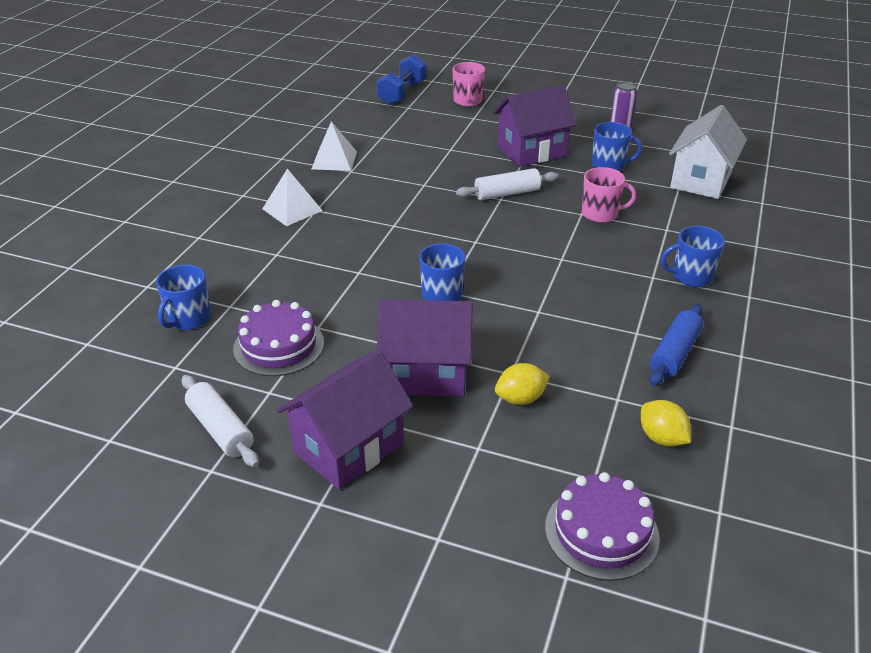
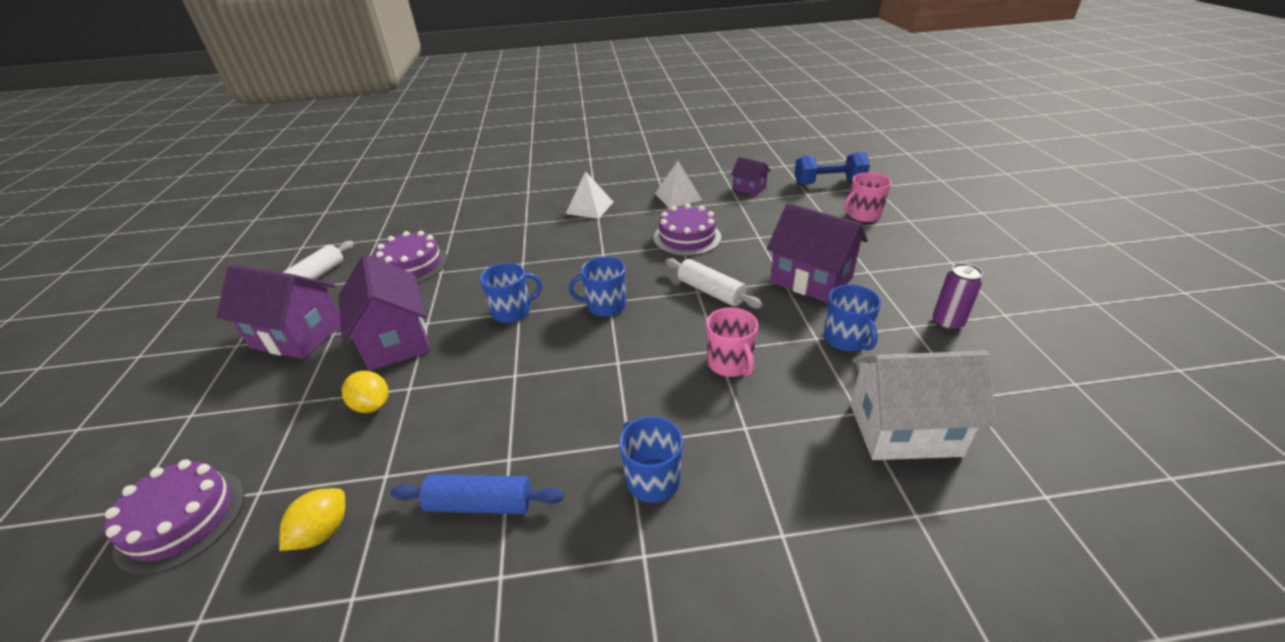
camera: 65 degrees right, 0 degrees up
(188, 319) = (430, 224): blue mug -> blue mug (605, 306)
(365, 125) = (749, 188): none -> purple house
(414, 178) = (687, 237): none -> purple cake

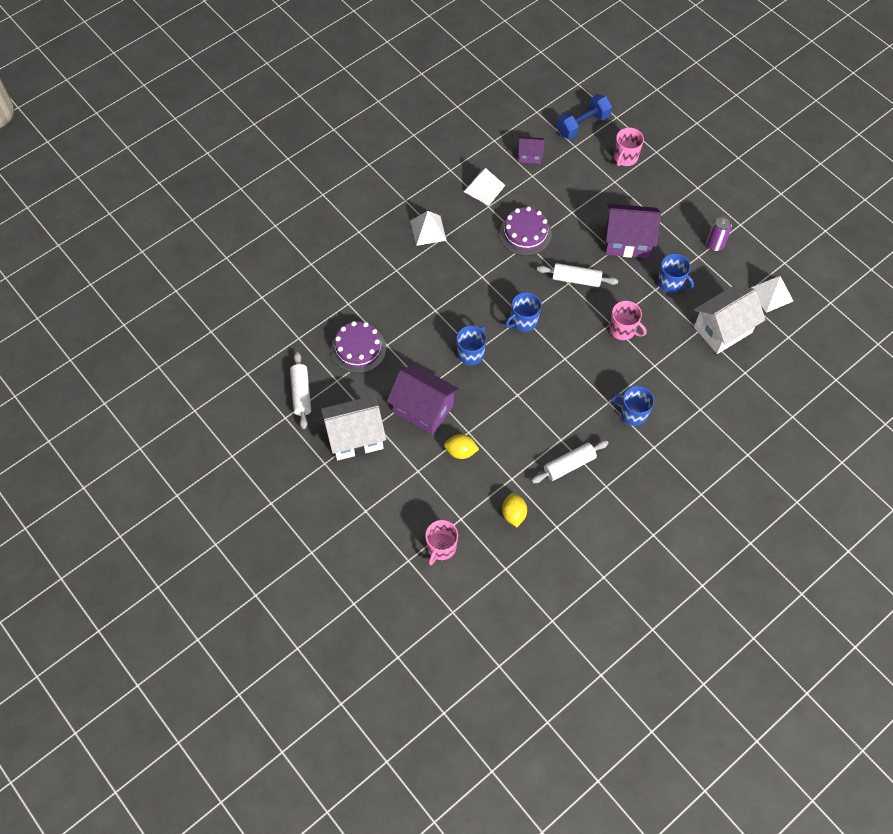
camera: 35 degrees left, 25 degrees up
(182, 519) = (441, 547): purple cake -> pink mug
(297, 335) = (355, 437): purple house -> white house
(480, 503) = (569, 465): blue rolling pin -> white rolling pin
(1030, 416) = (771, 294): none -> white pyramid

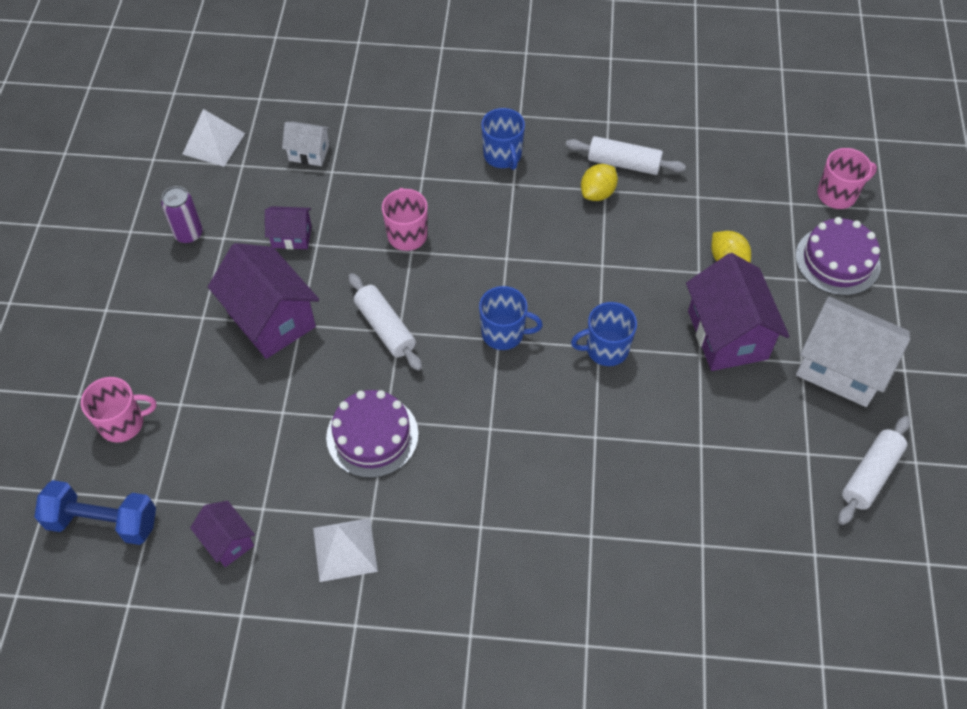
camera: 135 degrees left, 5 degrees down
(358, 349) = (743, 470): purple cake -> purple cake (837, 260)
(428, 230) = (489, 556): white pyramid -> none
(513, 514) = (729, 167): yellow lemon -> yellow lemon (597, 193)
(671, 283) = (291, 237): blue mug -> purple house
(722, 329) = (309, 153): white house -> white house, size x0.52

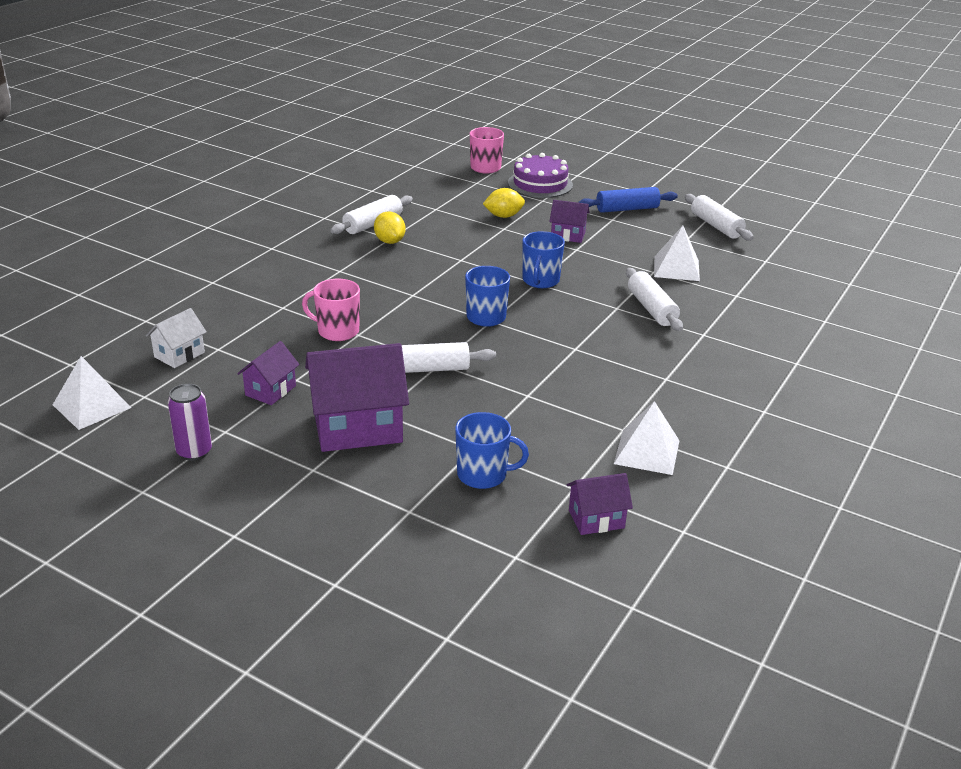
camera: 65 degrees left, 25 degrees down
(103, 522) = (517, 602): blue dumbbell -> none
(123, 423) = (400, 557): pink mug -> none
(372, 435) = (538, 406): purple cake -> none
(503, 156) = (304, 266): blue mug -> blue mug (483, 475)
(614, 470) = (651, 308): none -> white rolling pin
(725, 465) = (676, 268): none -> white pyramid
(727, 335) = (568, 235): purple house -> purple house, size x0.52
(841, 368) = (627, 209): white house -> blue rolling pin

